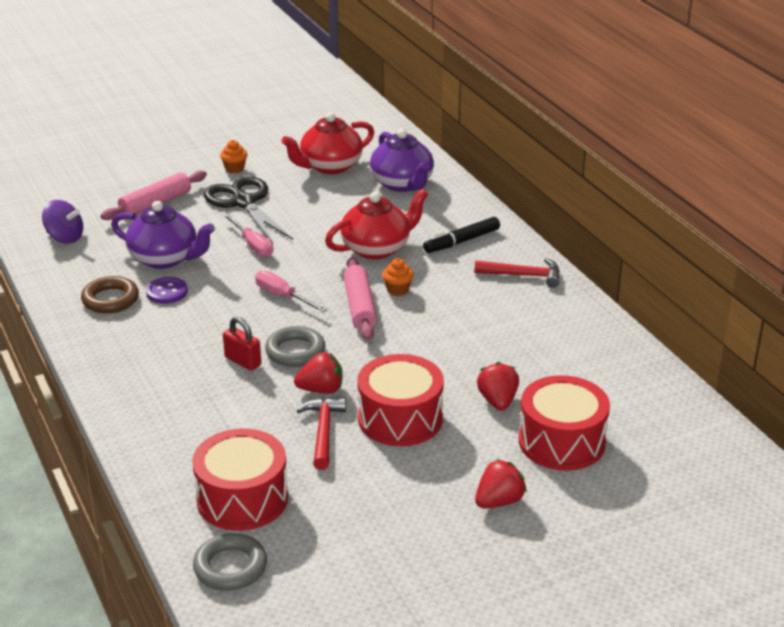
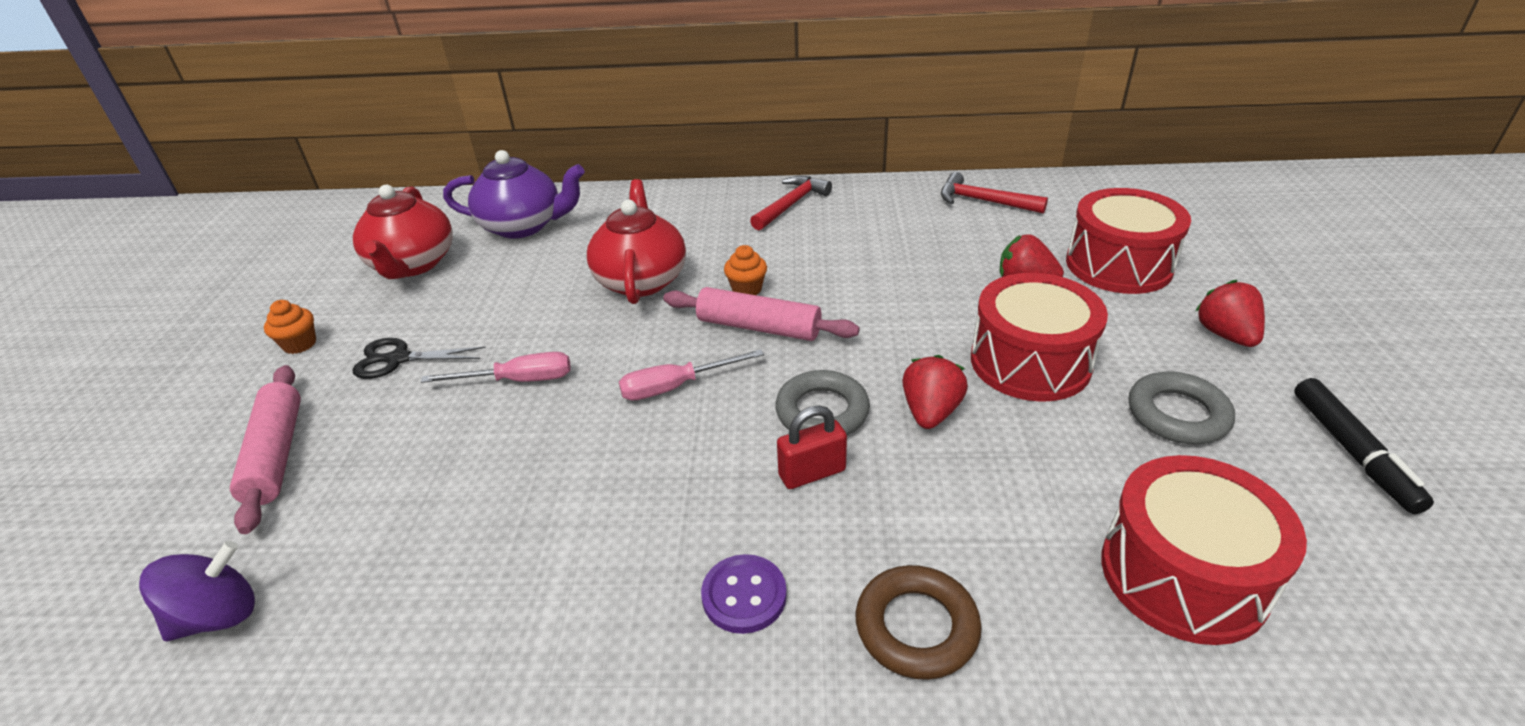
camera: 60 degrees left, 5 degrees up
(110, 299) = (498, 598): brown ring -> brown ring (916, 627)
(165, 259) = (449, 487): purple teapot -> none
(167, 292) = (548, 511): purple button -> purple button (744, 595)
(230, 567) = (1373, 643): grey ring -> grey ring (1177, 414)
(244, 202) = (398, 359): black scissors -> black scissors, size x0.57
(323, 431) = (1033, 437): red hammer -> red hammer (983, 201)
(461, 241) = (688, 221): black marker -> black marker (1352, 452)

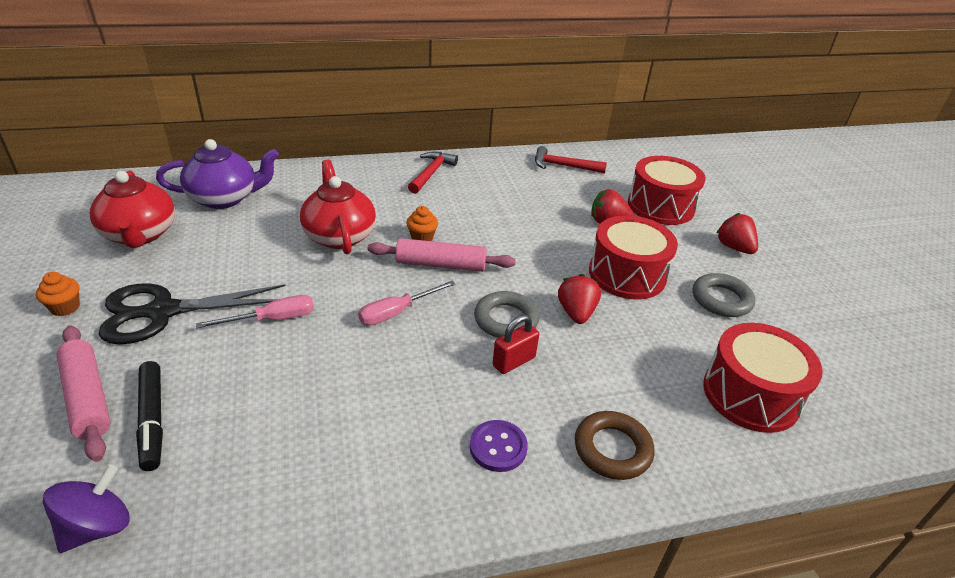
camera: 20 degrees left, 0 degrees up
(398, 359) = (162, 312): black scissors -> black scissors, size x1.74
(1352, 452) = (818, 312): black marker -> black marker (152, 420)

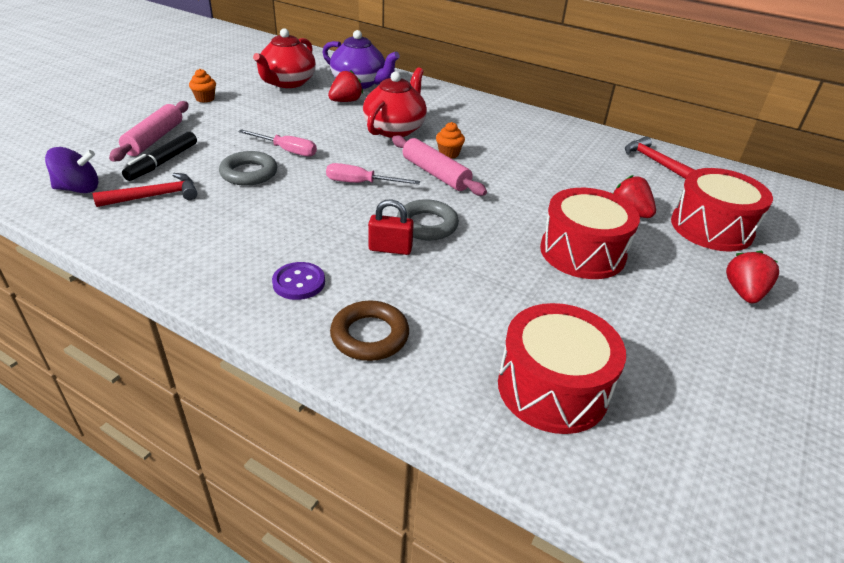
camera: 45 degrees right, 0 degrees up
(162, 312) = (241, 121): black scissors -> none
(431, 173) = (523, 122): red hammer -> red hammer (155, 196)
(576, 313) = (489, 250): red strawberry -> red strawberry (346, 101)
(721, 299) = (651, 316): grey ring -> grey ring (249, 173)

